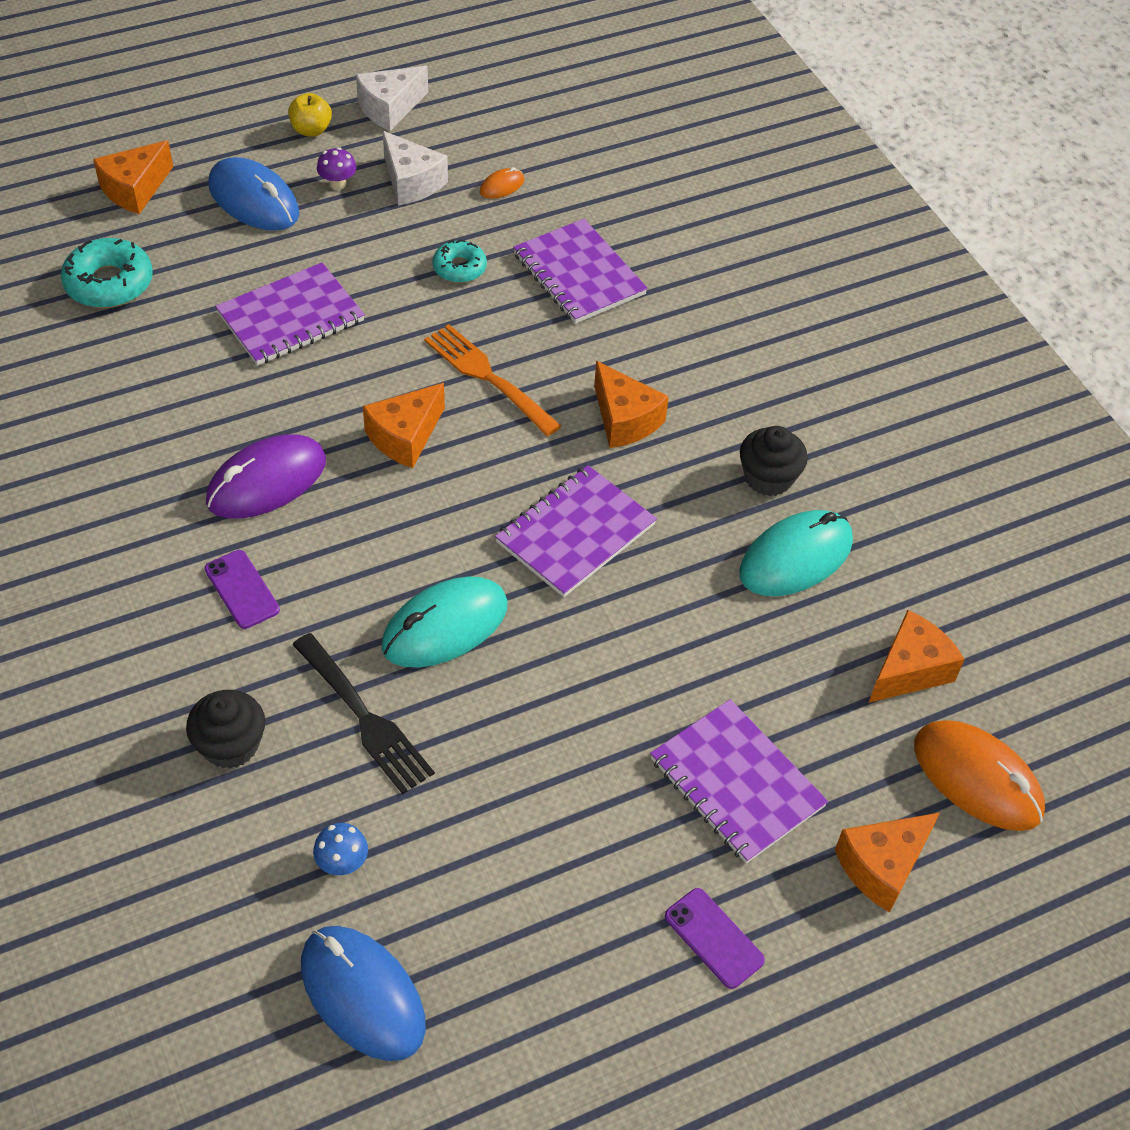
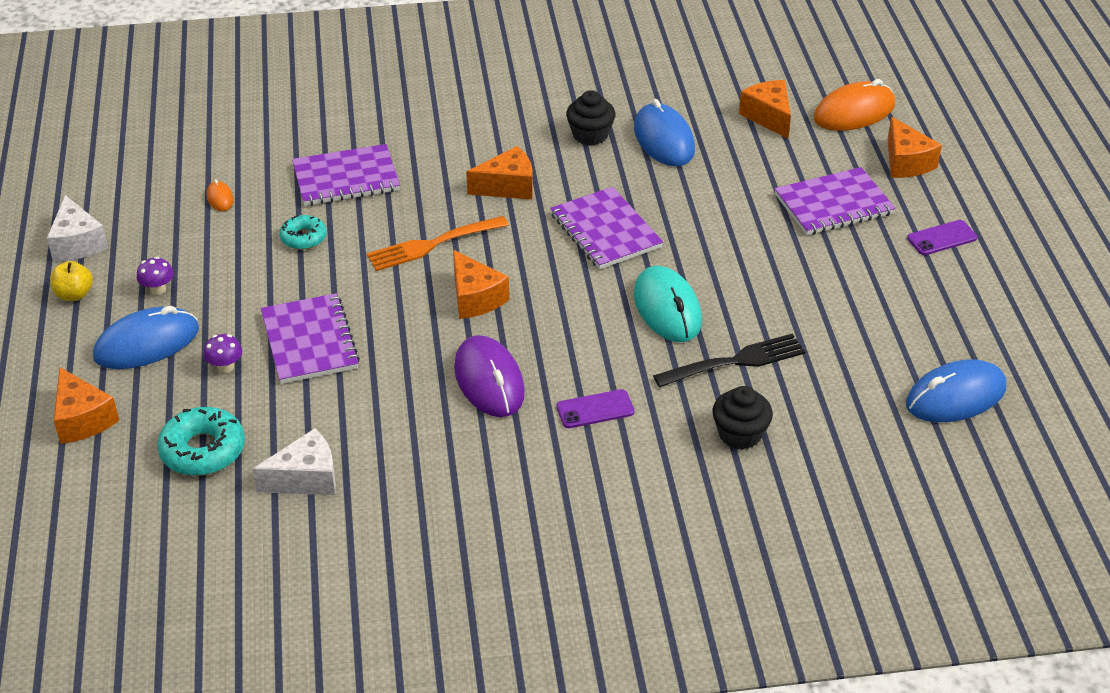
camera: 70 degrees left, 10 degrees down
(234, 265) = (225, 367): none -> purple mushroom
(342, 863) = (853, 391): blue mushroom -> none
(411, 182) = (183, 247): white cheese -> white cheese (306, 478)
(795, 558) = (664, 140): turquoise mouse -> blue mouse

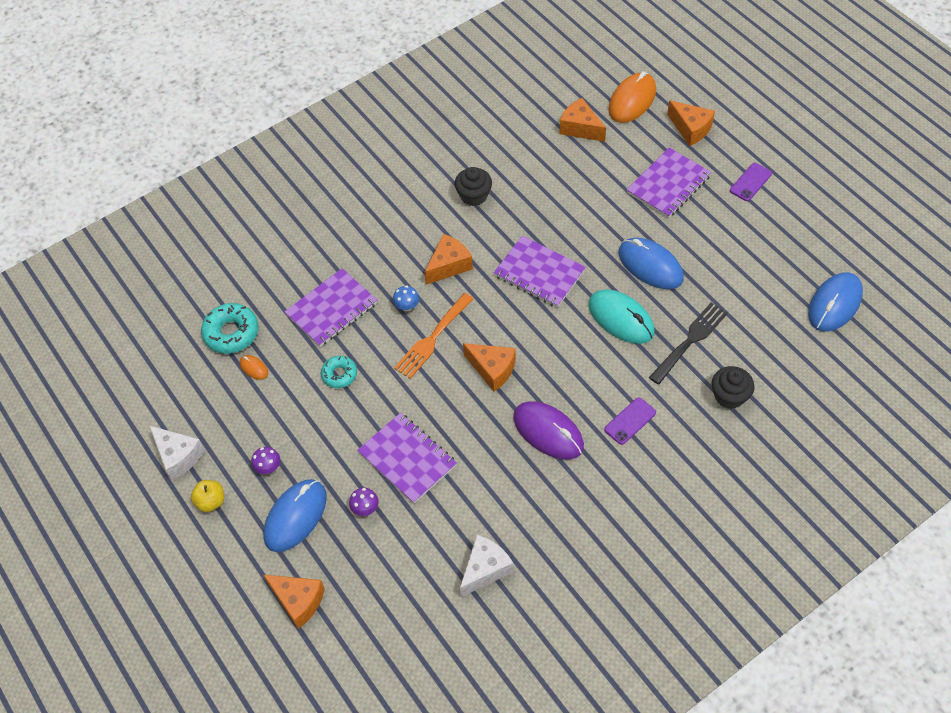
camera: 25 degrees left, 15 degrees up
(203, 450) = (400, 583): turquoise donut -> turquoise donut (231, 333)
(429, 206) = (407, 306): none -> blue mushroom
(664, 140) = (525, 178): blue mouse -> blue mouse (650, 266)

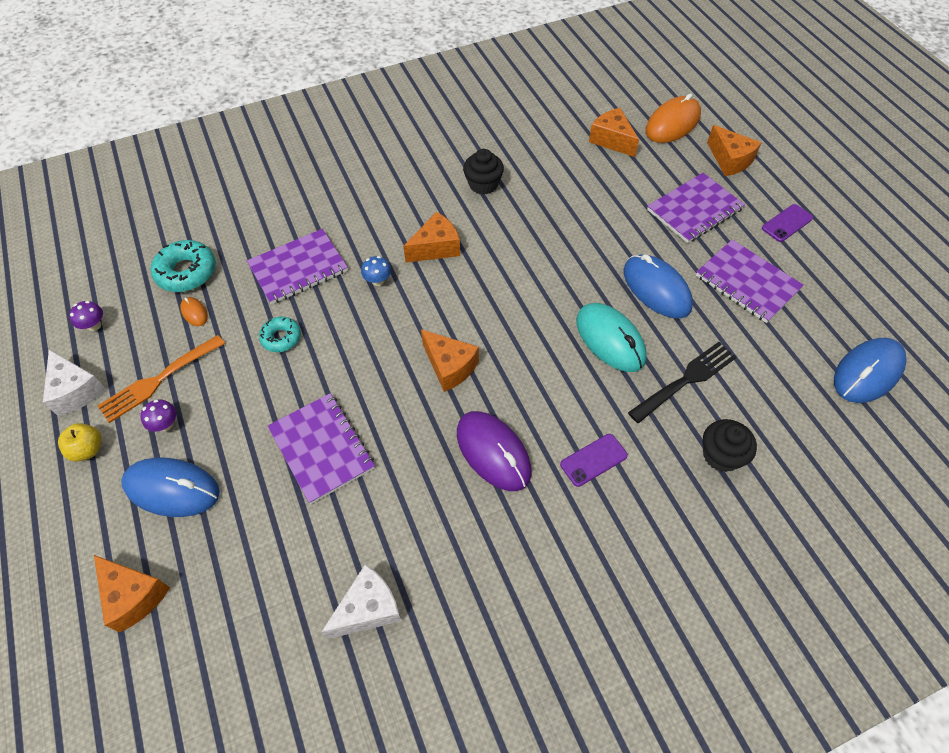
camera: 10 degrees right, 0 degrees up
(295, 516) = (172, 489): blue mouse -> blue mouse turned 60 degrees clockwise
(365, 508) = (254, 497): purple mushroom -> purple mushroom (94, 325)
(432, 338) = (394, 319): orange fork -> orange fork (158, 380)
(539, 273) = (531, 274): purple notebook -> purple notebook (747, 282)

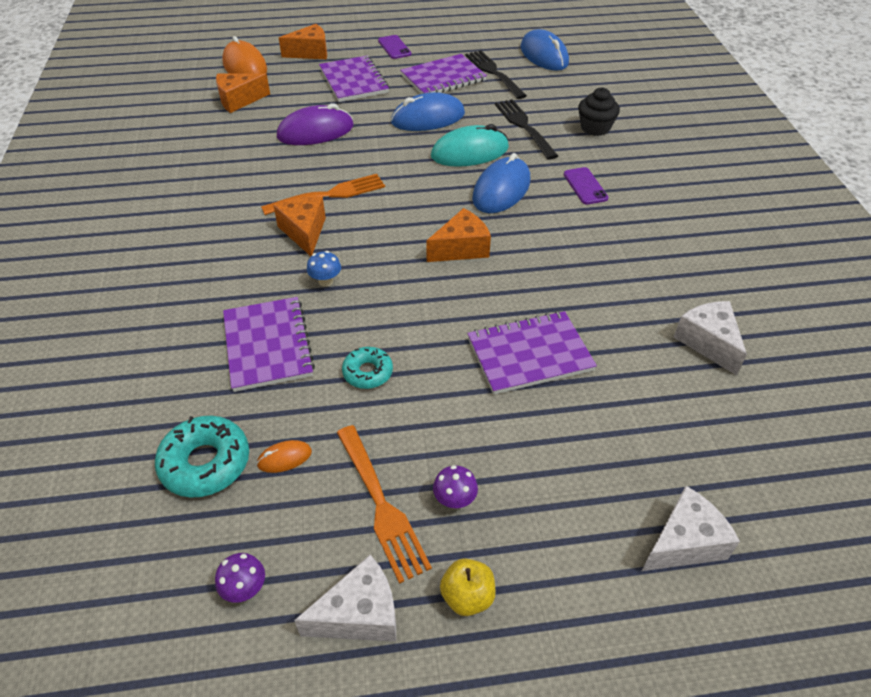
camera: 75 degrees left, 10 degrees down
(134, 596) = (684, 543): orange cheese -> white cheese
(172, 489) = (549, 497): blue mouse -> blue mouse (501, 190)
(483, 184) = (237, 185): black cupcake -> none
(493, 248) = (329, 195): none -> orange fork
(493, 452) = (564, 238): purple mouse -> purple mouse (315, 131)
(789, 328) = (493, 73): none -> black fork

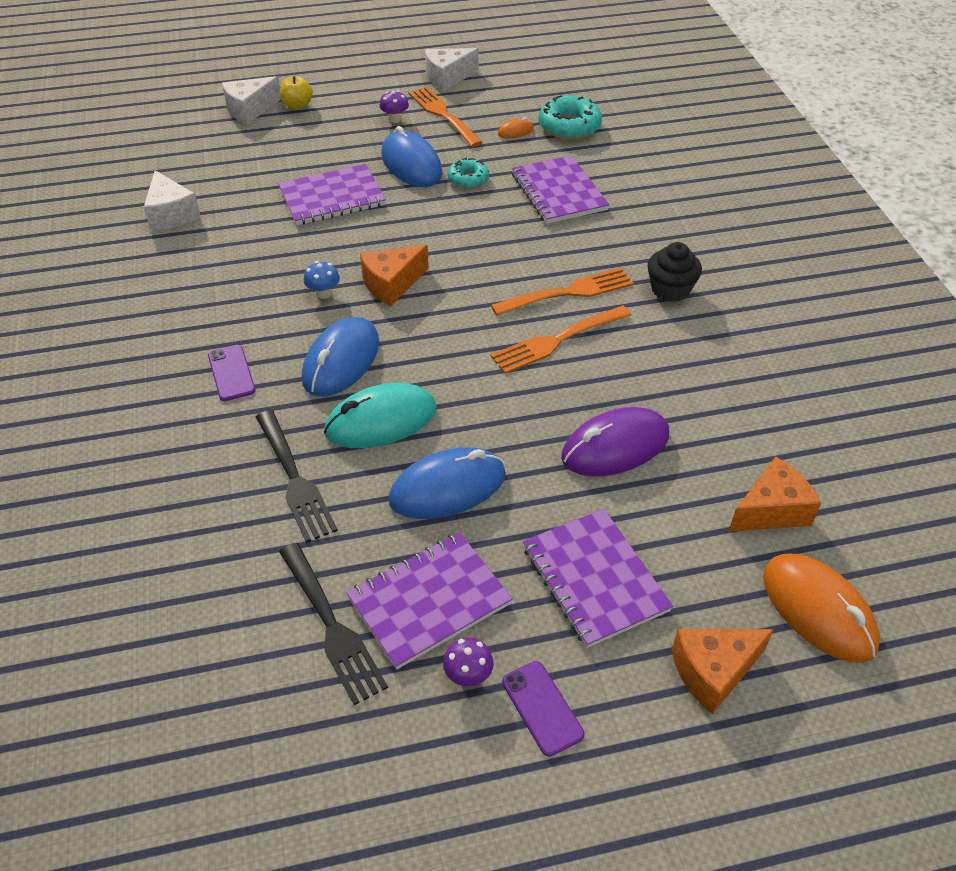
camera: 175 degrees right, 0 degrees up
(245, 589) = (516, 82): purple mushroom -> purple mushroom (468, 676)
(304, 232) = (568, 292): orange cheese -> orange fork
(326, 281) = (527, 244): blue mushroom -> blue mushroom (323, 293)
(467, 596) = (386, 86): yellow apple -> yellow apple (297, 105)
(544, 55) = (219, 700): blue mouse -> blue mouse (411, 164)
(595, 128) = (182, 483): black cupcake -> black cupcake (670, 289)

